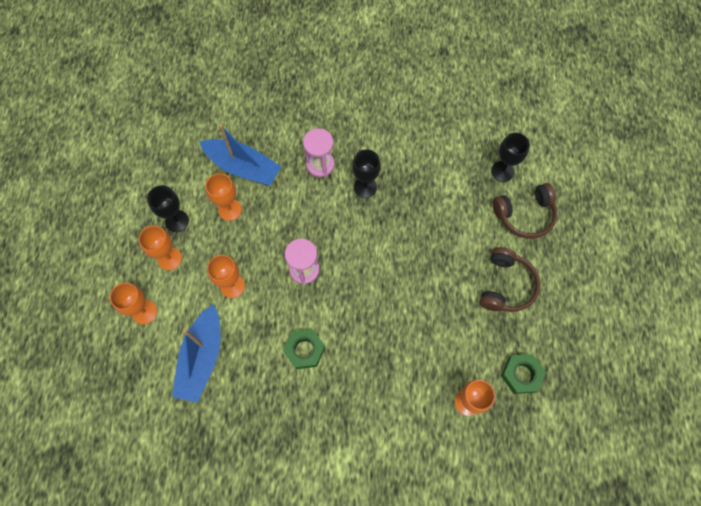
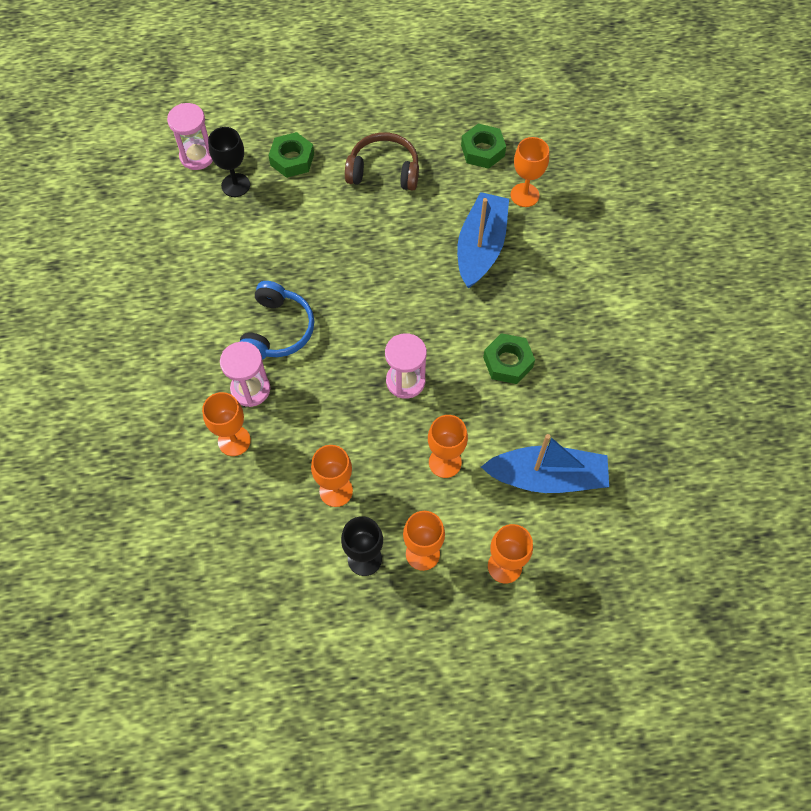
camera: 100 degrees left, 5 degrees down
(243, 167) = (267, 488): blue boat -> blue boat (481, 247)
(283, 151) = (234, 441): none -> orange goblet
(365, 187) = (278, 330): black goblet -> blue headphones
(525, 215) = (292, 159): brown headphones -> green nut
(534, 147) = (197, 156): none -> pink hourglass

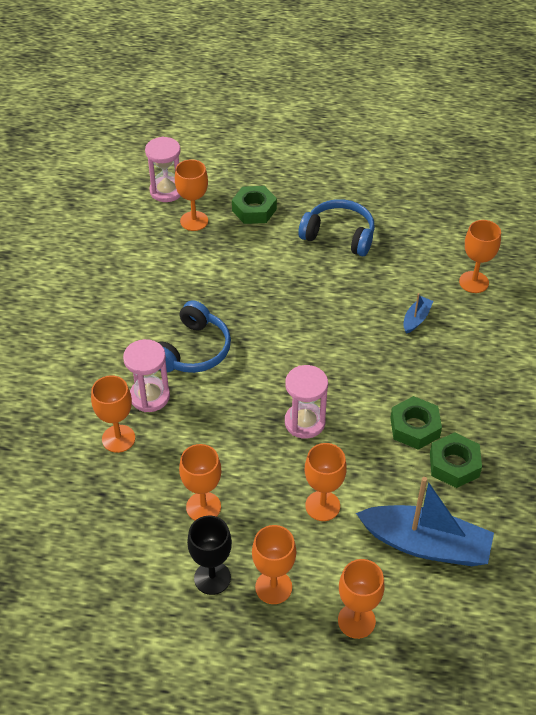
camera: 15 degrees right, 15 degrees down
(235, 185) = (194, 221): black goblet -> orange goblet
(384, 171) = (339, 235): brown headphones -> blue headphones
(481, 247) = (416, 319): blue boat -> blue boat, size x0.44
(482, 150) = (442, 236): green nut -> green nut (454, 464)

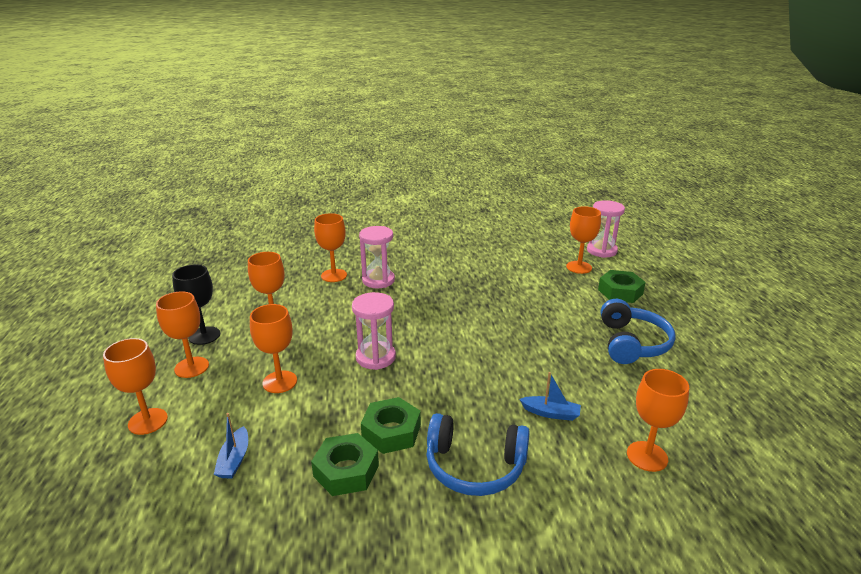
camera: 75 degrees right, 20 degrees down
(193, 350) = (434, 290): blue headphones -> blue headphones (474, 466)
(426, 544) = (234, 460): blue boat -> blue boat, size x0.44

